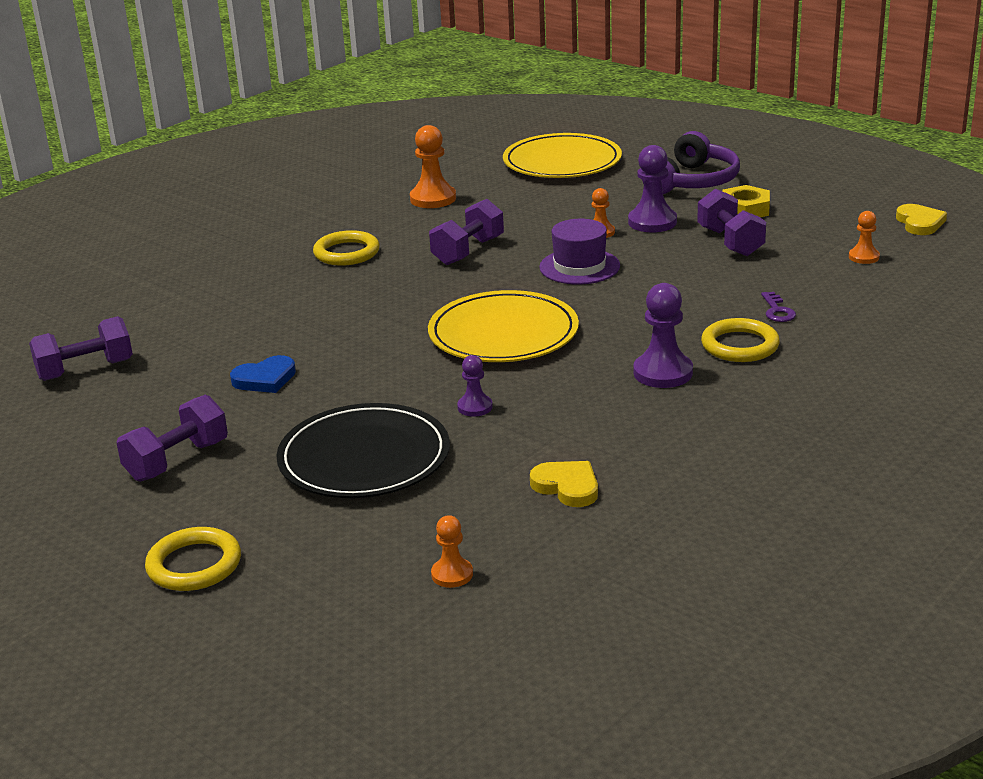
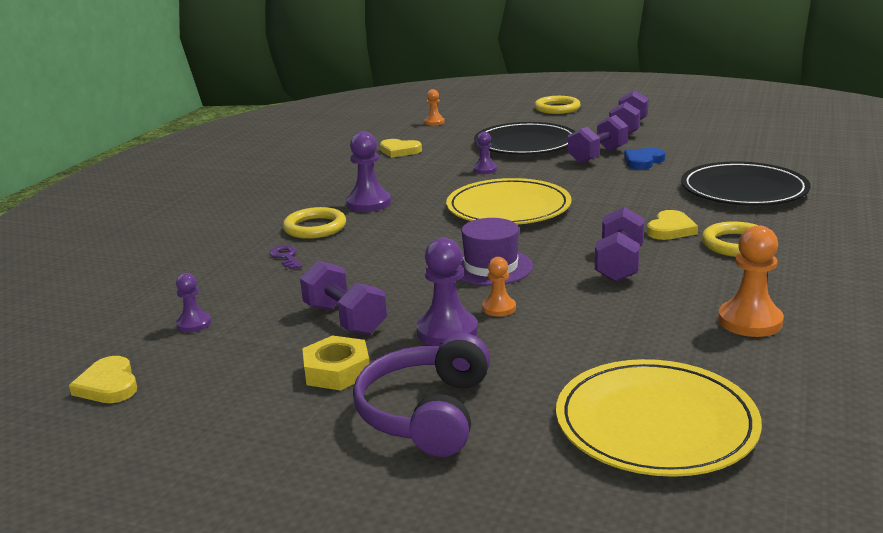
camera: 160 degrees right, 5 degrees down
(85, 370) = (771, 148): purple dumbbell -> purple dumbbell (597, 156)
(235, 310) = (743, 190): none -> black plate
(378, 277) = (670, 229): none -> yellow heart
(863, 257) = (194, 324): orange pawn -> purple pawn

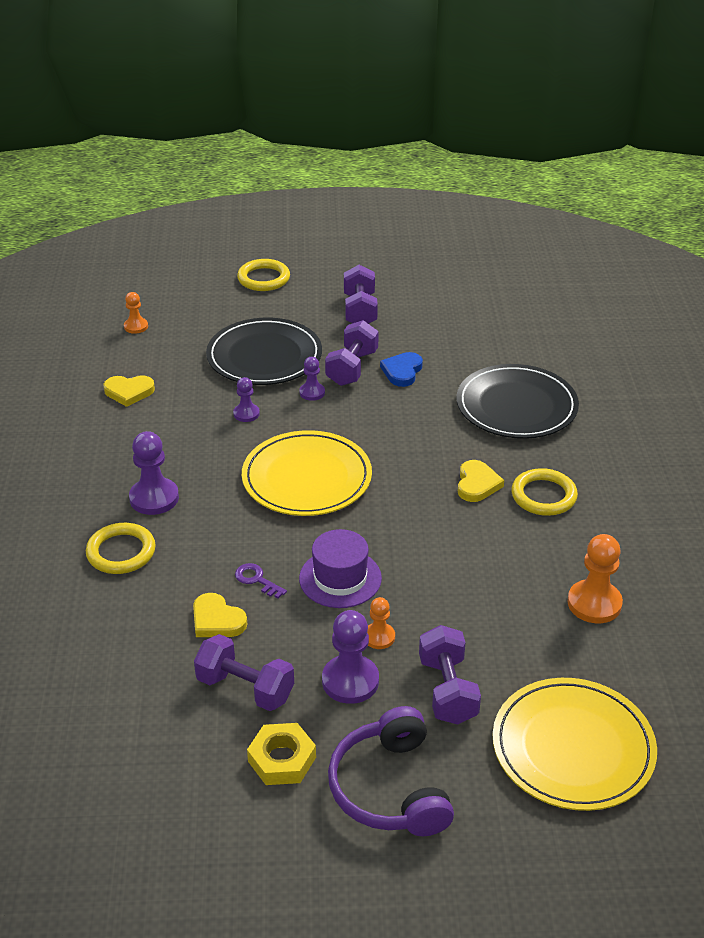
camera: 25 degrees left, 15 degrees up
(108, 385) = (74, 839): yellow heart -> yellow heart (217, 620)
(194, 324) = (97, 733): purple pawn -> purple pawn (312, 392)
(286, 257) = (122, 608): purple key -> purple key (257, 580)
(619, 265) = (455, 548): purple dumbbell -> purple dumbbell (447, 690)

